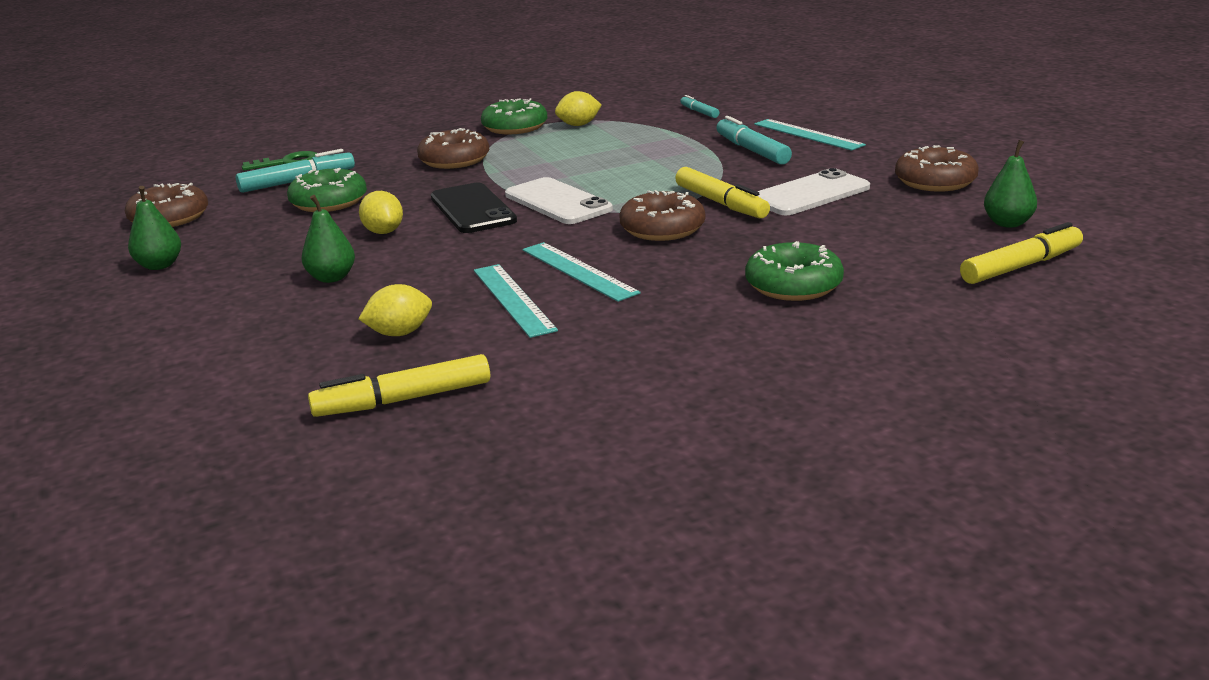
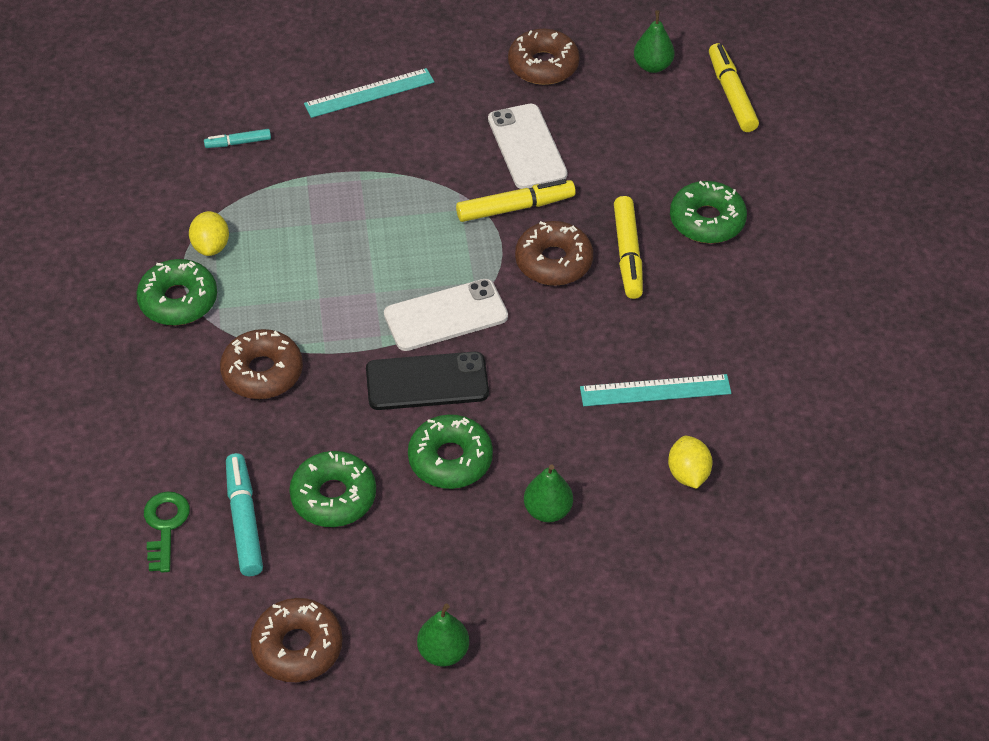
camera: 75 degrees left, 25 degrees up
(383, 232) = (450, 459): yellow lemon -> green donut
(403, 400) = (803, 485): yellow marker -> yellow marker (628, 254)
(579, 271) = (617, 337): turquoise ruler -> none
(752, 150) = (389, 144): turquoise marker -> none

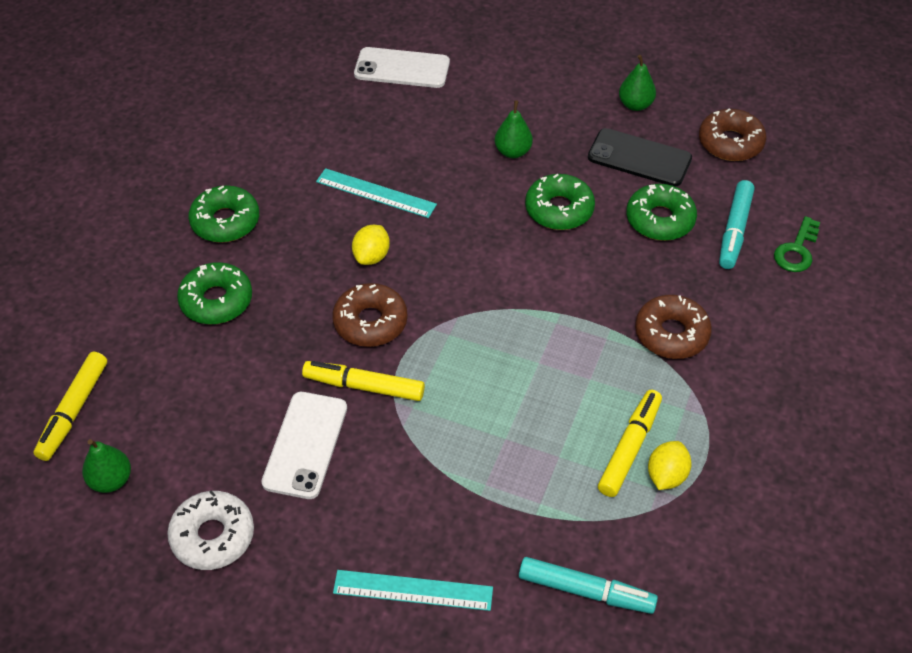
camera: 150 degrees left, 0 degrees up
(178, 300) = (719, 432): green donut -> green donut (225, 221)
(238, 143) = (586, 591): turquoise marker -> turquoise marker, size x1.76
(427, 382) = (541, 270): black phone -> black phone (639, 158)
(445, 315) = (492, 315): white phone -> white phone (402, 68)
(543, 65) = (213, 536): brown donut -> white donut
(628, 254) = (305, 301): yellow marker -> yellow marker (629, 448)
(688, 474) = (400, 135): yellow lemon -> yellow lemon (371, 256)

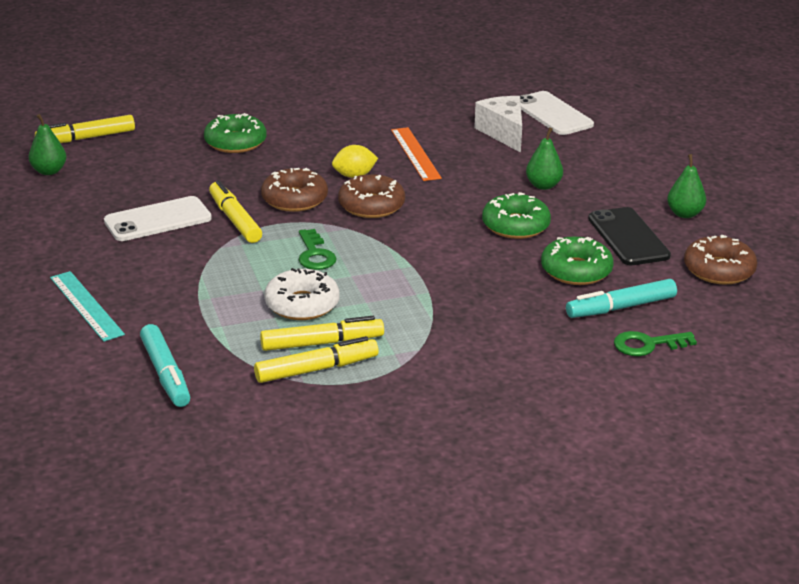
camera: 50 degrees right, 20 degrees down
(213, 536) = (46, 220): white donut -> white donut (302, 304)
(225, 221) = (306, 117): green donut -> none
(376, 193) = (415, 154): turquoise ruler -> orange ruler
(401, 117) = (503, 133): none -> white cheese
(481, 366) = (315, 254): none -> green key
(666, 476) = (316, 369): yellow lemon -> yellow marker
(671, 334) = (462, 319): brown donut -> brown donut (371, 205)

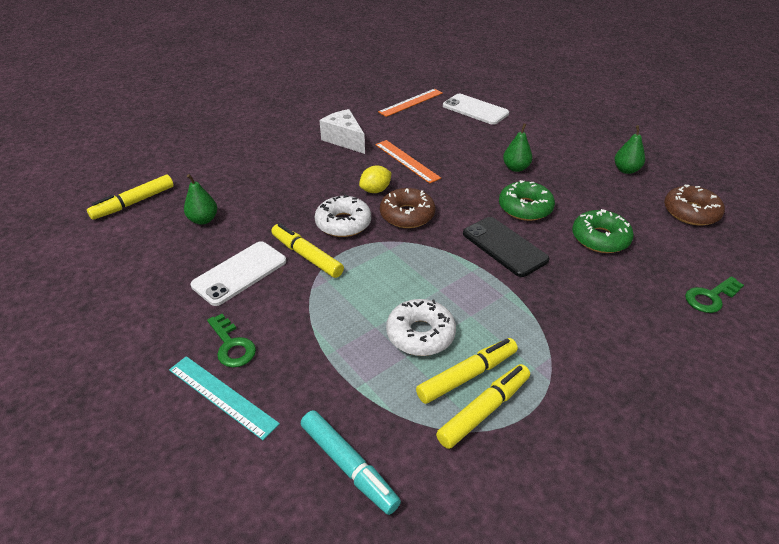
camera: 20 degrees left, 10 degrees up
(49, 171) = (114, 244): green pear -> green pear (203, 220)
(235, 142) = (263, 180): green donut -> none
(294, 199) = (343, 223): brown donut -> white donut
(315, 254) = (395, 275): green key -> green key (232, 345)
(475, 91) = (411, 102): none -> orange ruler
(503, 133) = (455, 131): white cheese -> white cheese (344, 140)
(621, 308) = (660, 265): turquoise marker -> none
(628, 237) = (608, 199): black phone -> black phone (504, 246)

